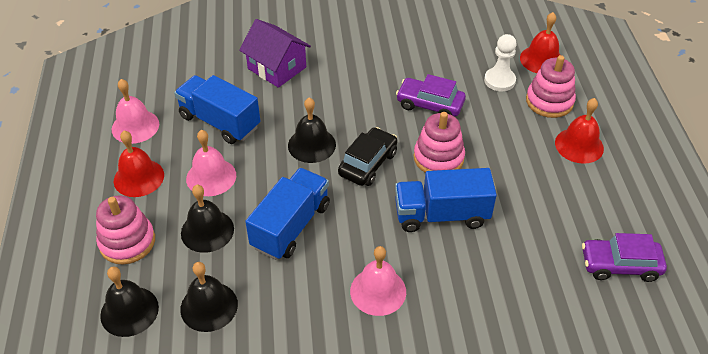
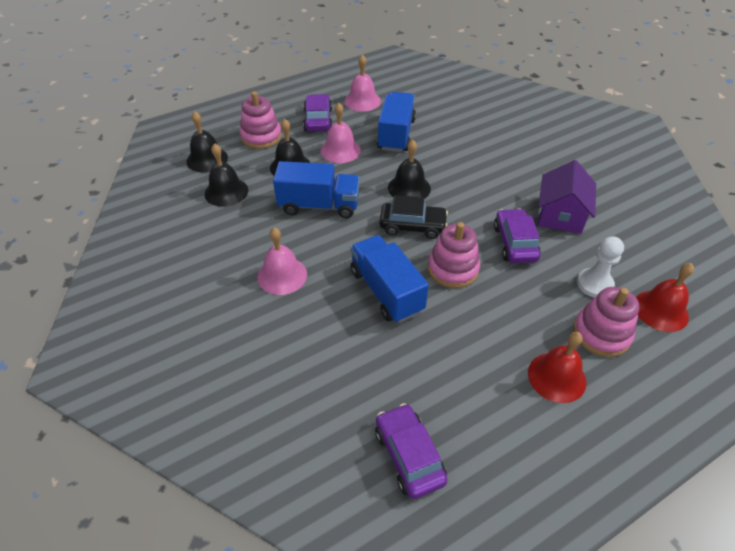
camera: 65 degrees right, 0 degrees up
(139, 177) = (318, 120): red bell -> purple car
(277, 68) = (477, 141): purple house -> purple house (560, 215)

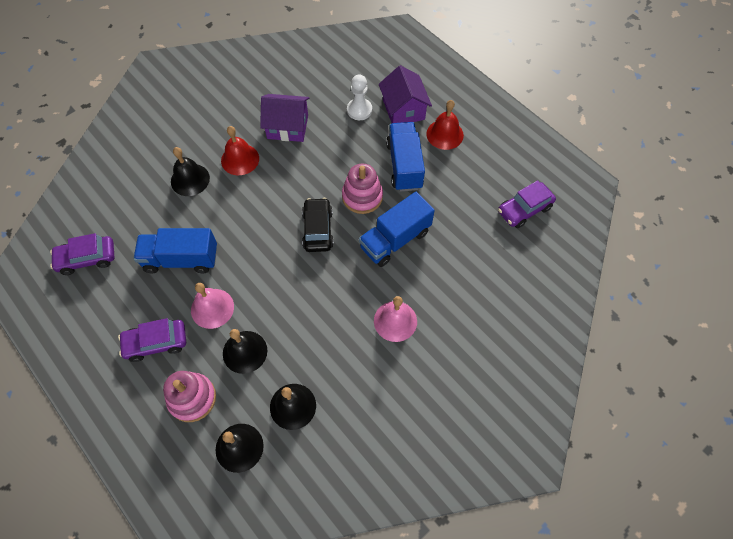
camera: 100 degrees left, 15 degrees up
(319, 205) = (301, 310): blue truck -> blue truck (404, 165)
(362, 101) = (115, 302): pink bell -> none
(409, 188) = (266, 238): black bell -> black bell (190, 179)
(515, 243) = (326, 157): purple car -> purple car (87, 259)
(601, 334) = (403, 109): pink stacking toy -> purple house
(661, 310) = (375, 77): red bell -> red bell (240, 159)

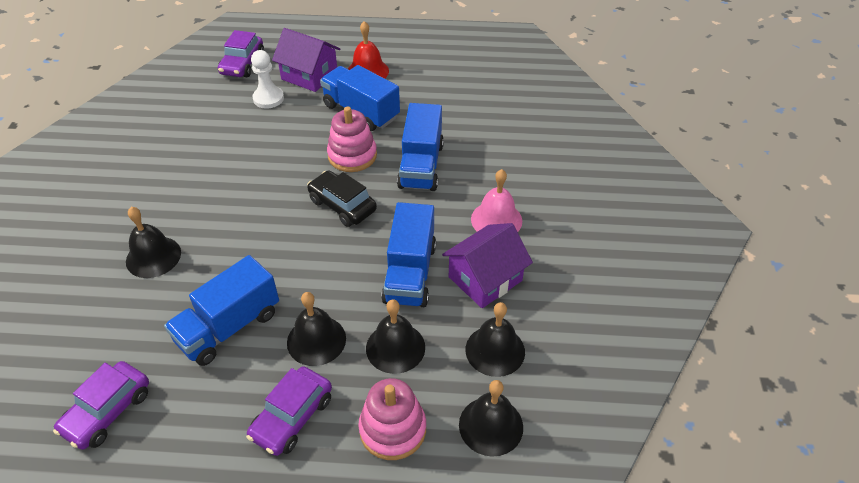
camera: 45 degrees left, 15 degrees down
(212, 308) = (316, 340): pink bell -> black bell
(240, 159) = (191, 205): red bell -> none
(287, 127) = (211, 151): purple house -> purple house (485, 279)
(304, 311) = (410, 273): none -> blue truck
(524, 209) = (494, 80): purple car -> purple car (242, 64)

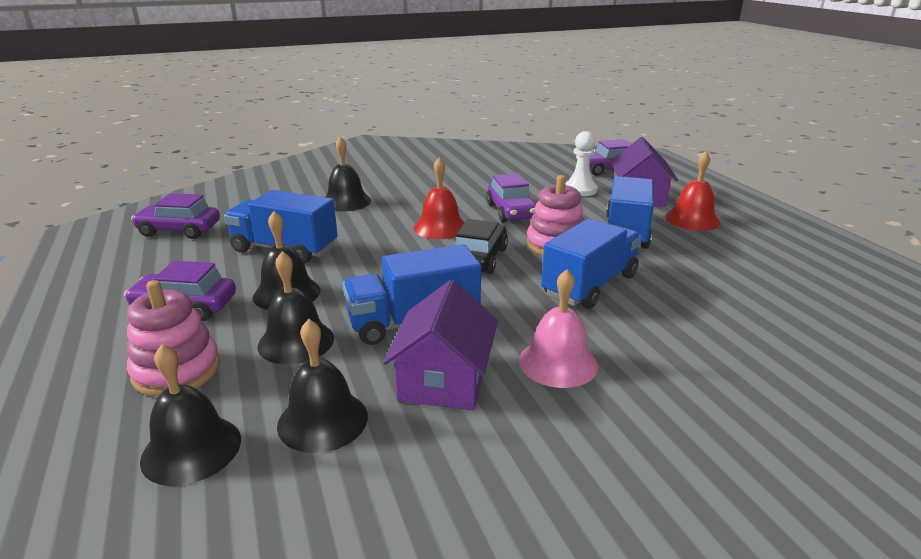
camera: 65 degrees right, 20 degrees down
(269, 208) = (440, 227): none -> red bell
(275, 155) = (511, 211): none -> purple car
(421, 165) = (590, 285): blue truck -> blue truck turned 150 degrees clockwise
(485, 279) = (443, 380): purple house -> purple house turned 75 degrees clockwise

